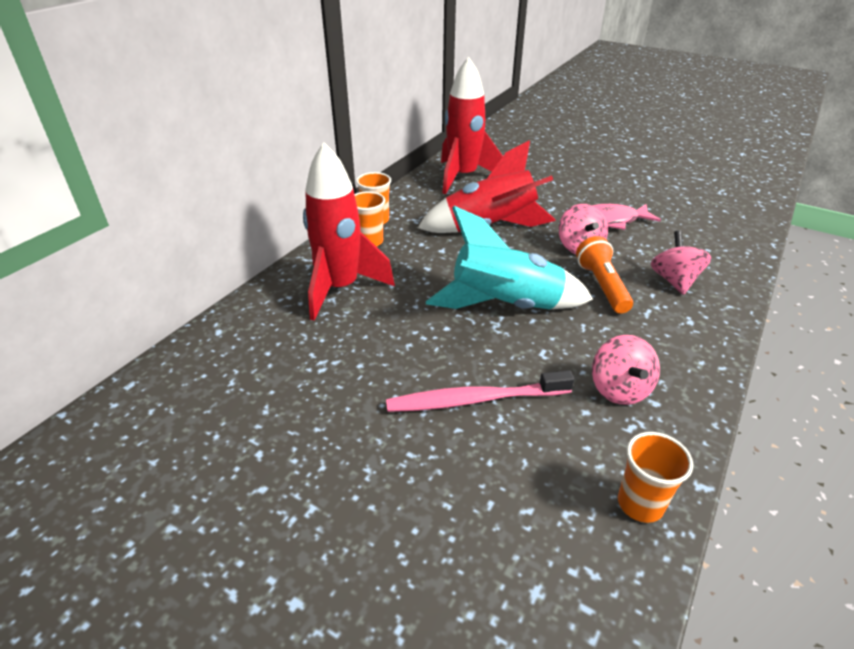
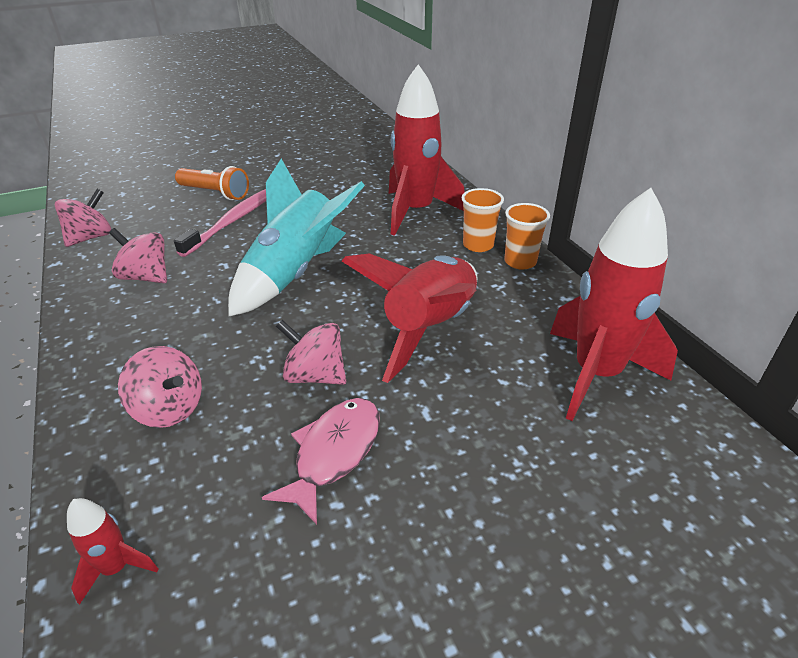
camera: 125 degrees right, 0 degrees up
(602, 286) = (239, 346): orange flashlight -> orange flashlight (215, 193)
(640, 504) = (91, 237): orange cup -> pink spinning top
(737, 243) = (116, 568): none -> red rocket

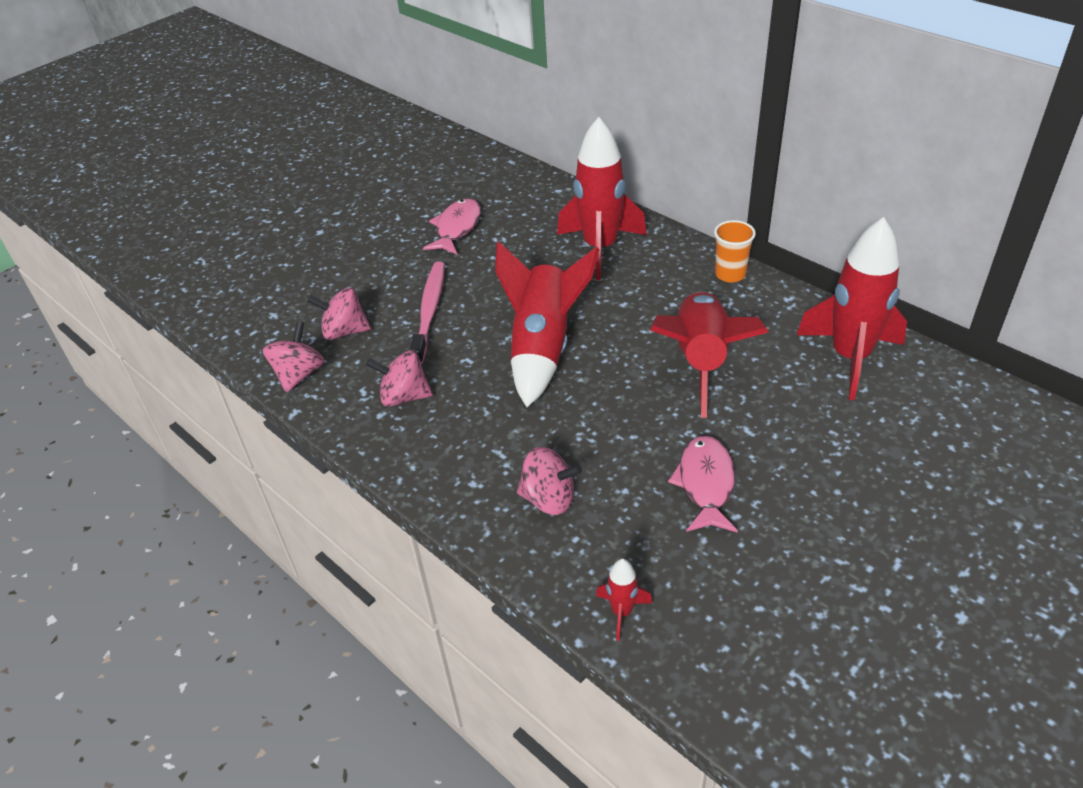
camera: 20 degrees left, 5 degrees up
(215, 193) = (377, 285): orange flashlight -> none
(295, 273) = (543, 348): turquoise rocket -> red rocket
(313, 171) = (457, 228): none -> pink fish
(315, 375) = (641, 432): pink spinning top -> pink spinning top (344, 331)
(478, 245) = (683, 268): orange cup -> none

